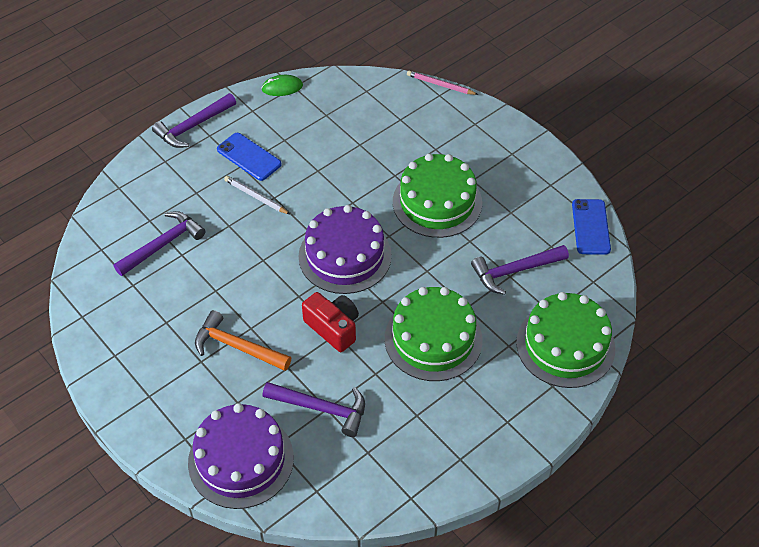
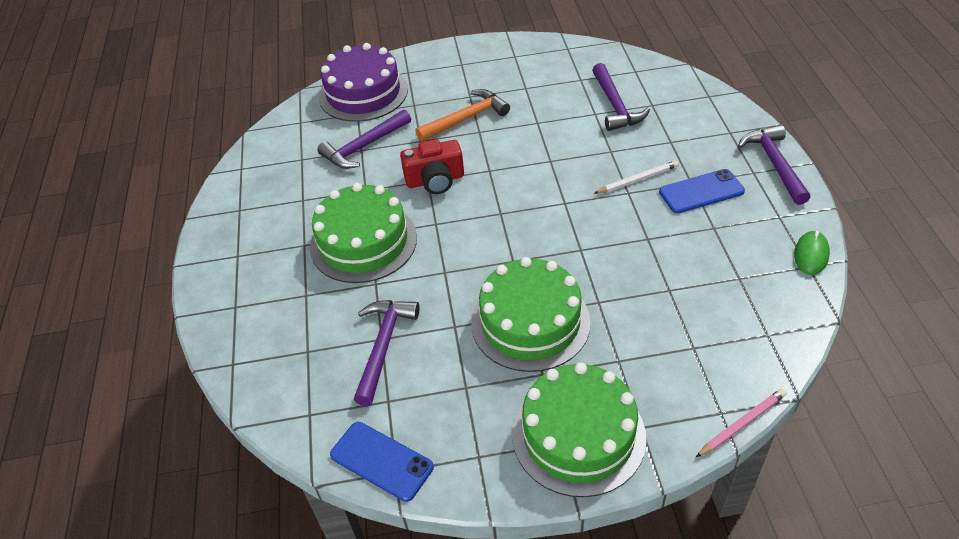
camera: 125 degrees right, 5 degrees down
(345, 256) = (512, 217): purple cake -> none
(565, 345) = (263, 341): green cake -> green cake (578, 435)

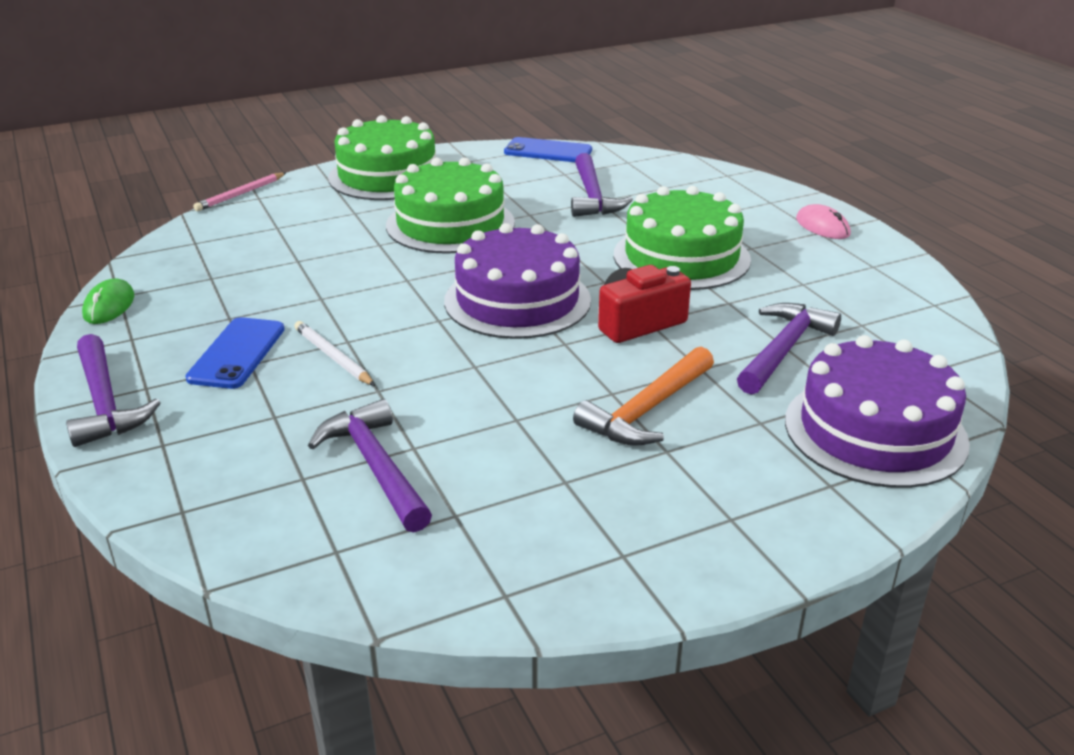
camera: 160 degrees right, 15 degrees down
(227, 262) = (822, 226): none -> pink mouse
(505, 213) = (517, 300): none -> purple cake
(637, 180) = (333, 357): white pencil -> white pencil turned 90 degrees clockwise
(701, 192) = (237, 353): blue phone -> blue phone turned 45 degrees counterclockwise

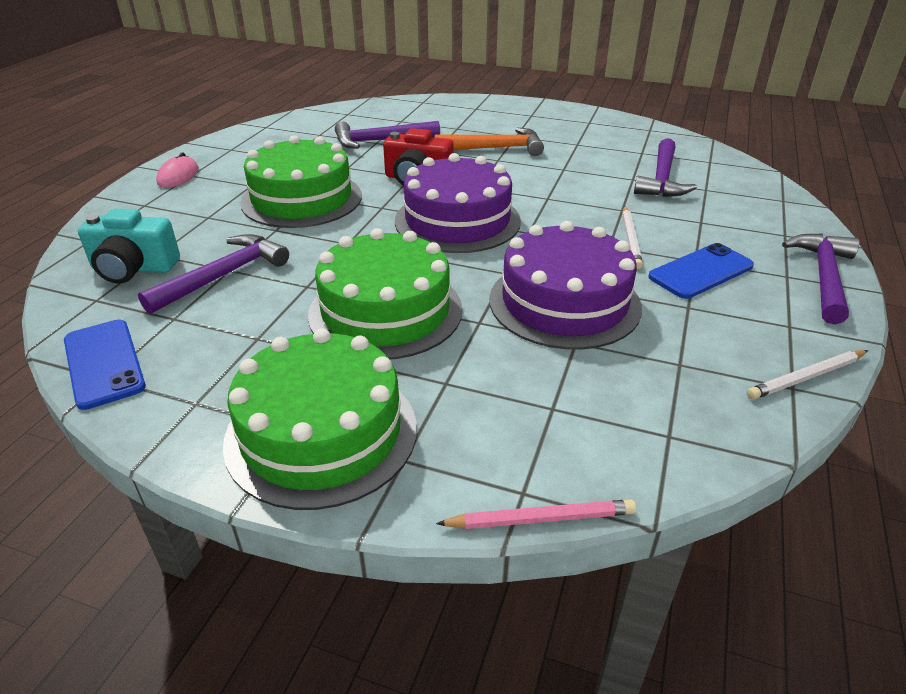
camera: 135 degrees left, 5 degrees up
(109, 306) = (806, 377): green mouse -> white pencil
(653, 177) = (133, 268): none -> turquoise camera
(875, 431) = (421, 111): purple cake -> purple cake (564, 302)

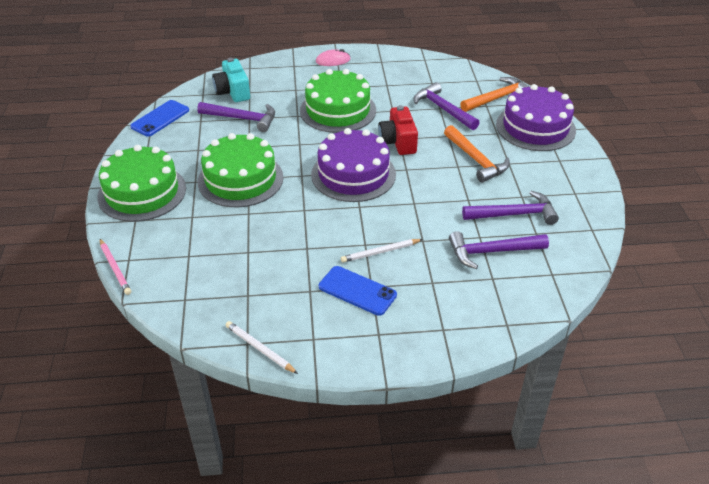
camera: 65 degrees right, 5 degrees up
(394, 113) = (497, 98): none -> orange hammer
(564, 302) = (285, 239): purple cake -> purple cake (535, 127)
(823, 277) = (388, 353): purple hammer -> purple hammer (514, 214)

